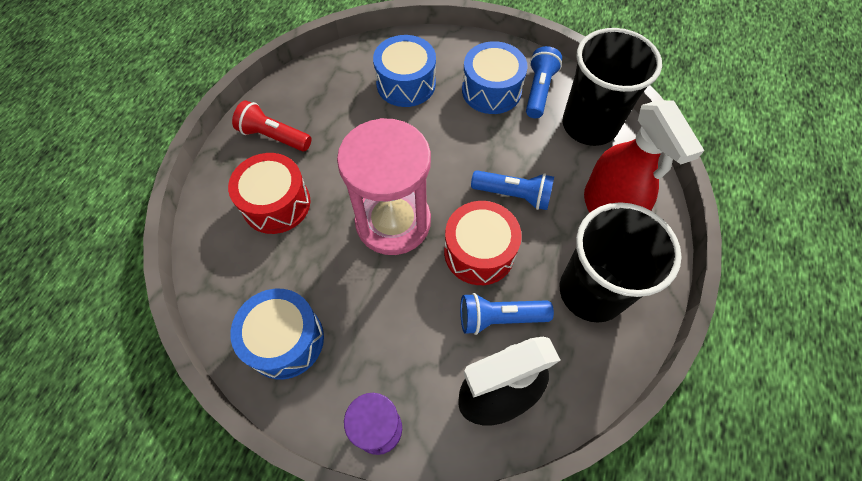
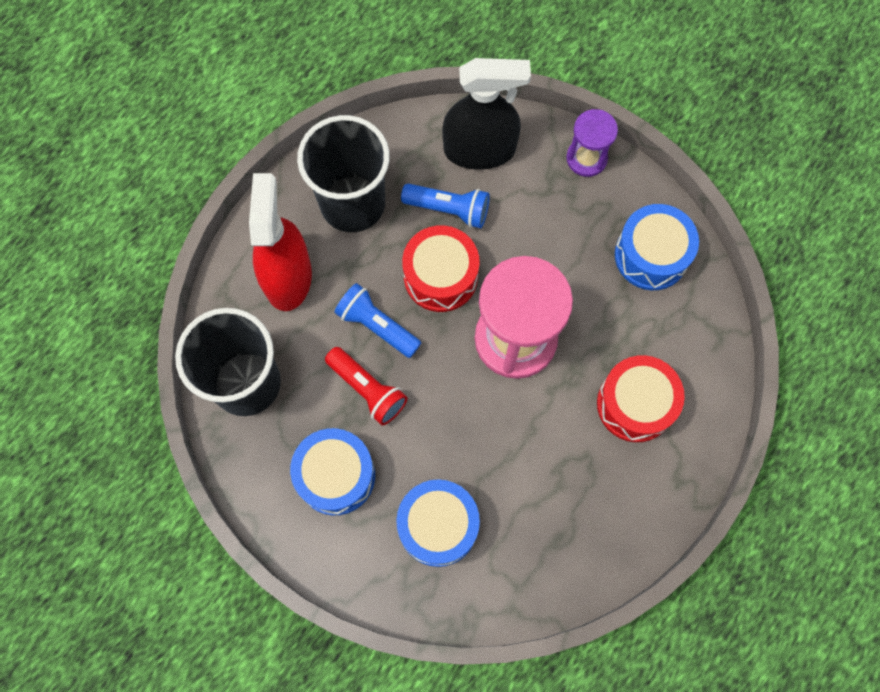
camera: 160 degrees left, 10 degrees up
(274, 136) = (622, 499): red flashlight -> red flashlight (367, 389)
(539, 90) = (278, 454): blue flashlight -> none

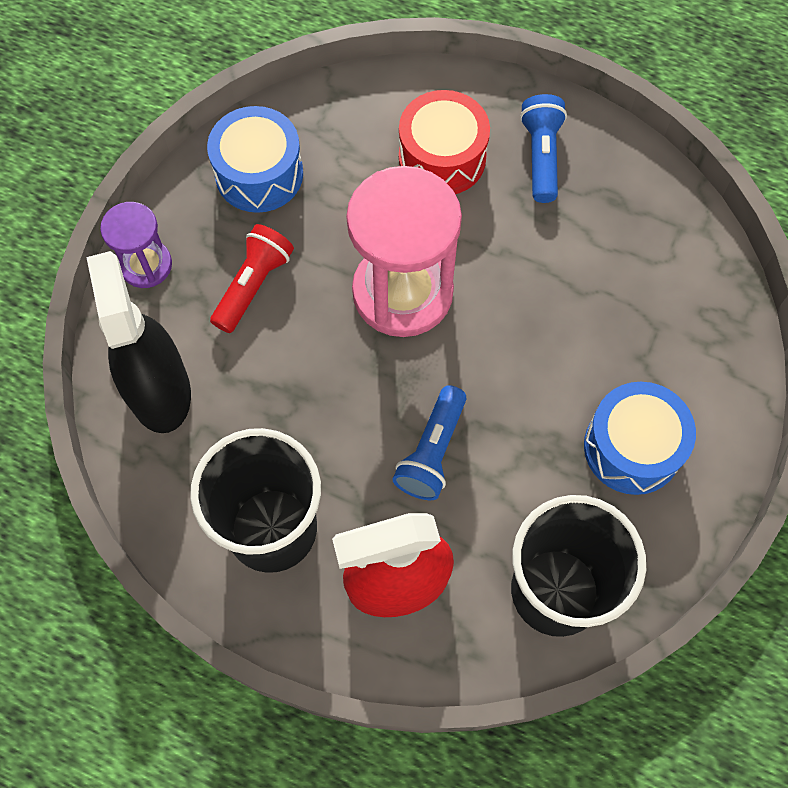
camera: 105 degrees left, 5 degrees down
(367, 389) = (516, 440): red flashlight -> red flashlight (253, 285)
(438, 526) = (647, 322): blue drum -> none
(440, 276) = (346, 394): red drum -> none
(449, 209) = (252, 407): blue flashlight -> blue flashlight (541, 156)

